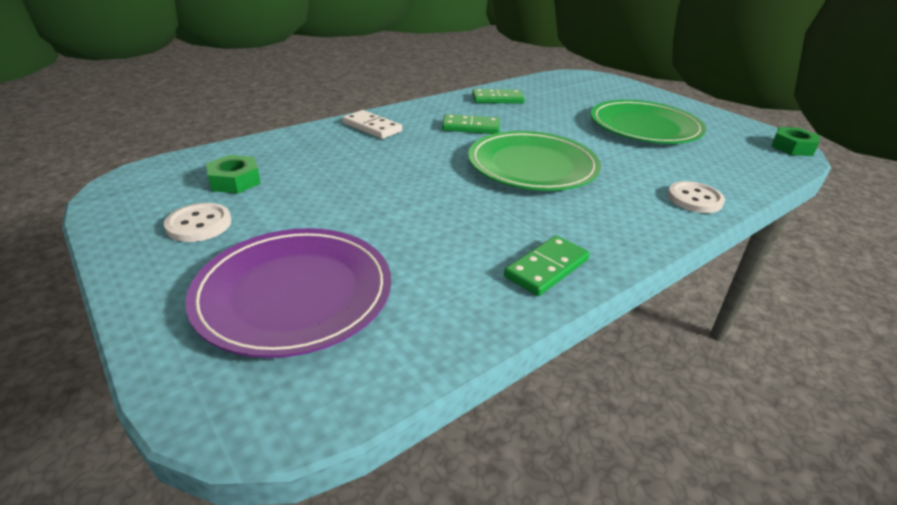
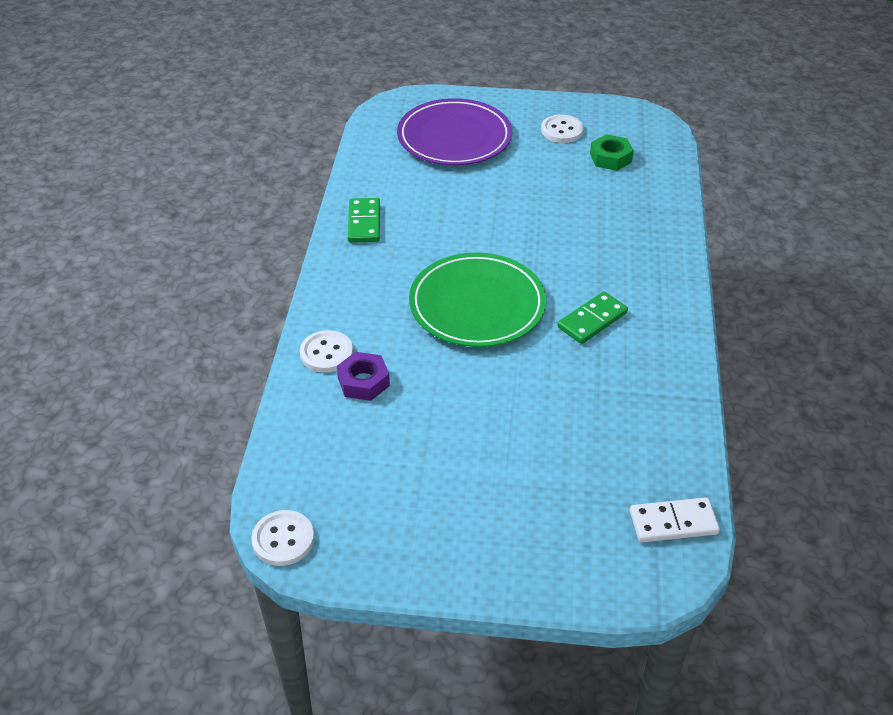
camera: 135 degrees right, 10 degrees up
(372, 127) = (653, 259): white domino -> white domino (673, 523)
(497, 99) = (653, 394): green domino -> none
(644, 127) = (458, 457): green plate -> none
(676, 174) = (363, 382): none -> purple nut
(792, 147) = (283, 539): green nut -> white button

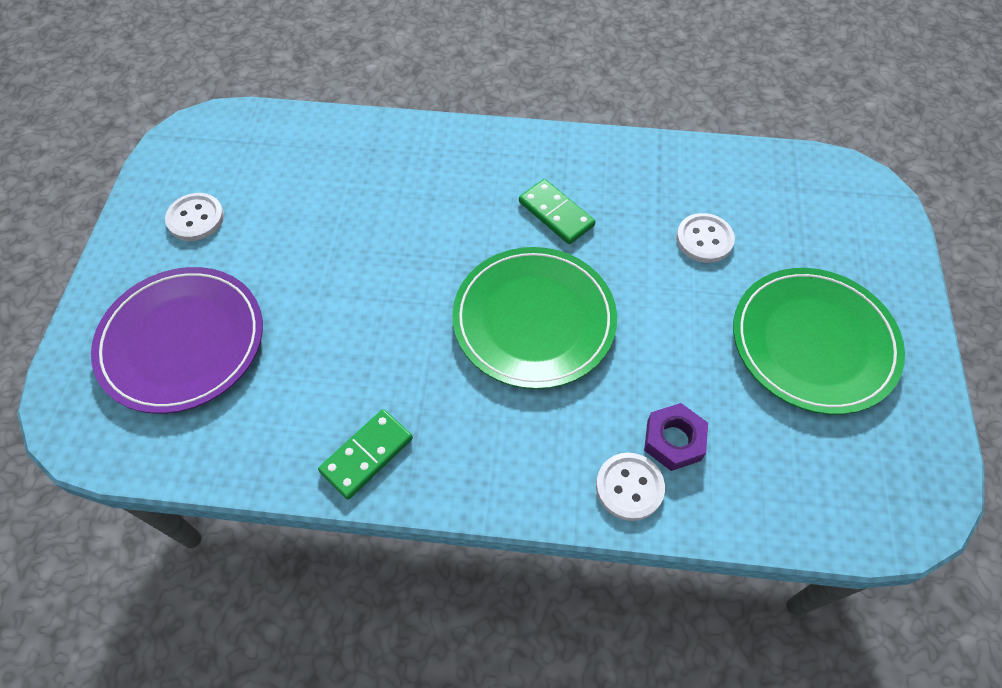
camera: 90 degrees left, 15 degrees up
(283, 539) = (922, 512): white button -> white button (704, 239)
(364, 223) = (367, 455): green domino -> green domino turned 45 degrees counterclockwise
(457, 489) = (813, 343): none -> green plate
(610, 158) = (266, 174): green nut -> none
(673, 523) = (811, 177): white domino -> none

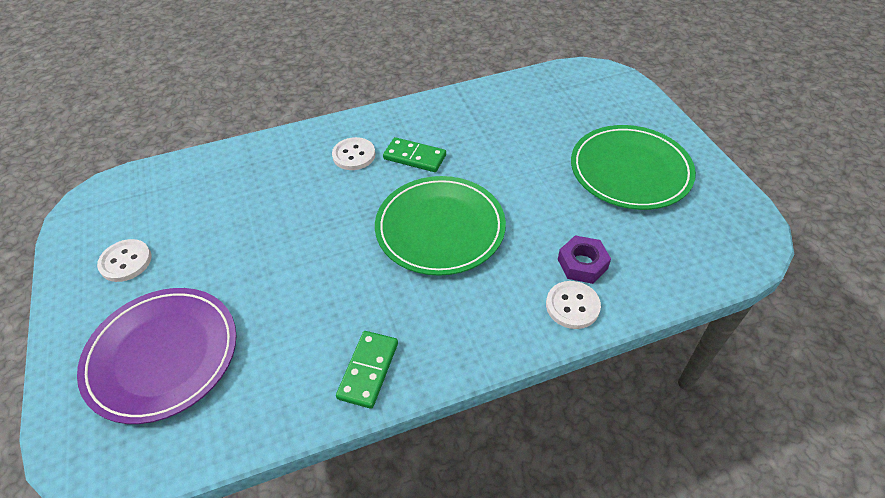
camera: 25 degrees left, 10 degrees down
(704, 239) = (524, 137): white button -> white button (354, 155)

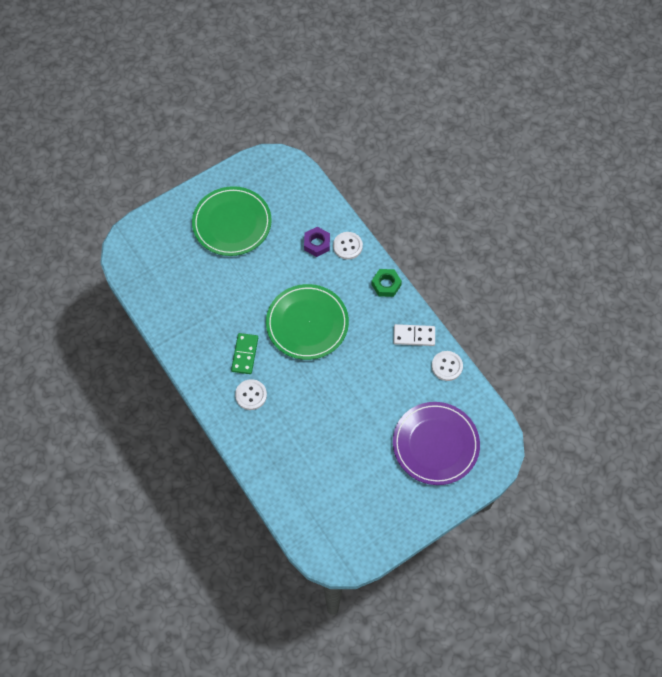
camera: 105 degrees left, 15 degrees up
(126, 262) = (379, 502): white button -> white button (447, 366)
(368, 370) = (414, 336): green domino -> white domino
(483, 349) = (386, 285): none -> green nut

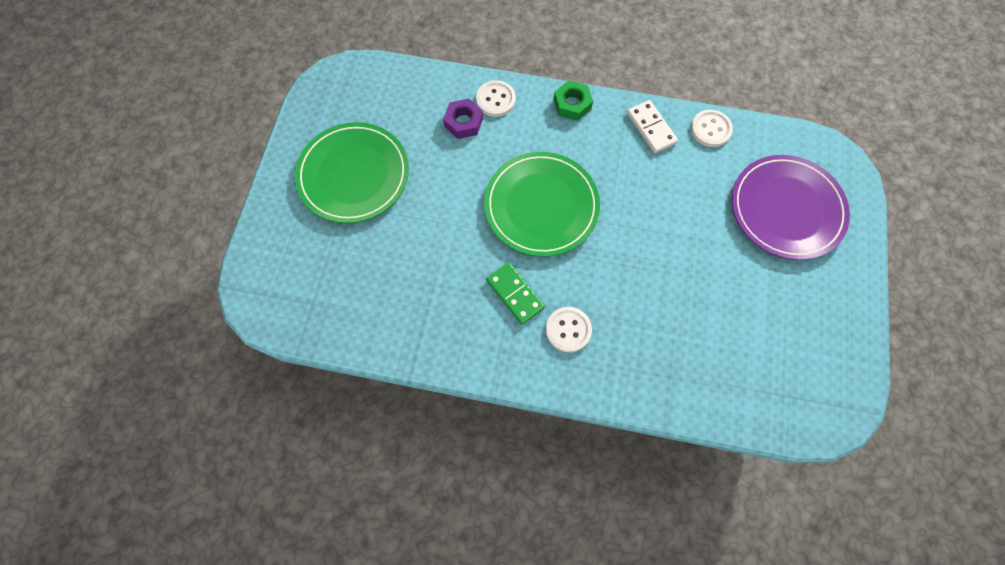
camera: 45 degrees left, 5 degrees up
(414, 336) = (651, 128): white domino -> white domino turned 75 degrees counterclockwise

